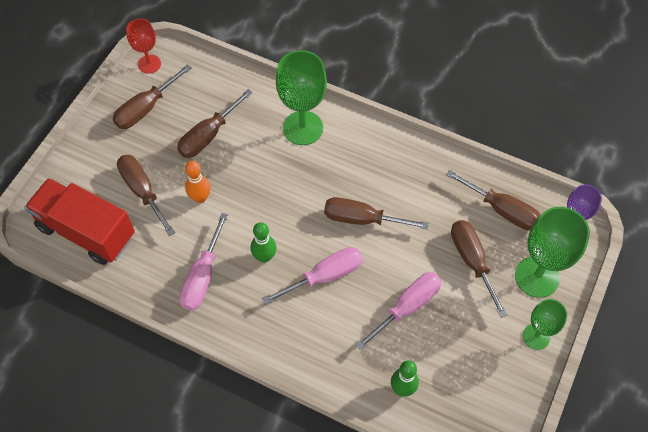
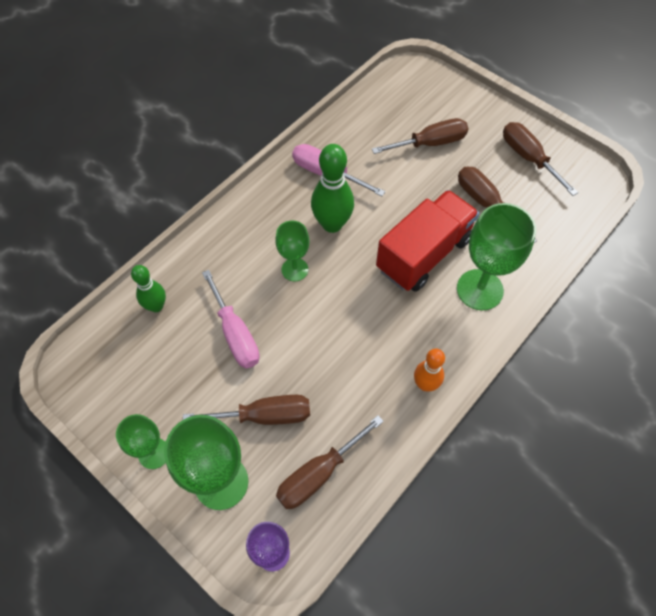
camera: 105 degrees right, 0 degrees up
(86, 231) = (398, 101): red truck -> red truck (424, 254)
(149, 64) = (586, 168): red goblet -> none
(200, 198) = (412, 185): orange bowling pin -> orange bowling pin (425, 384)
(264, 257) = (332, 224): green bowling pin -> green bowling pin, size x1.63
(325, 276) = (294, 269): pink screwdriver -> green goblet
(362, 219) = (349, 319): brown screwdriver -> none

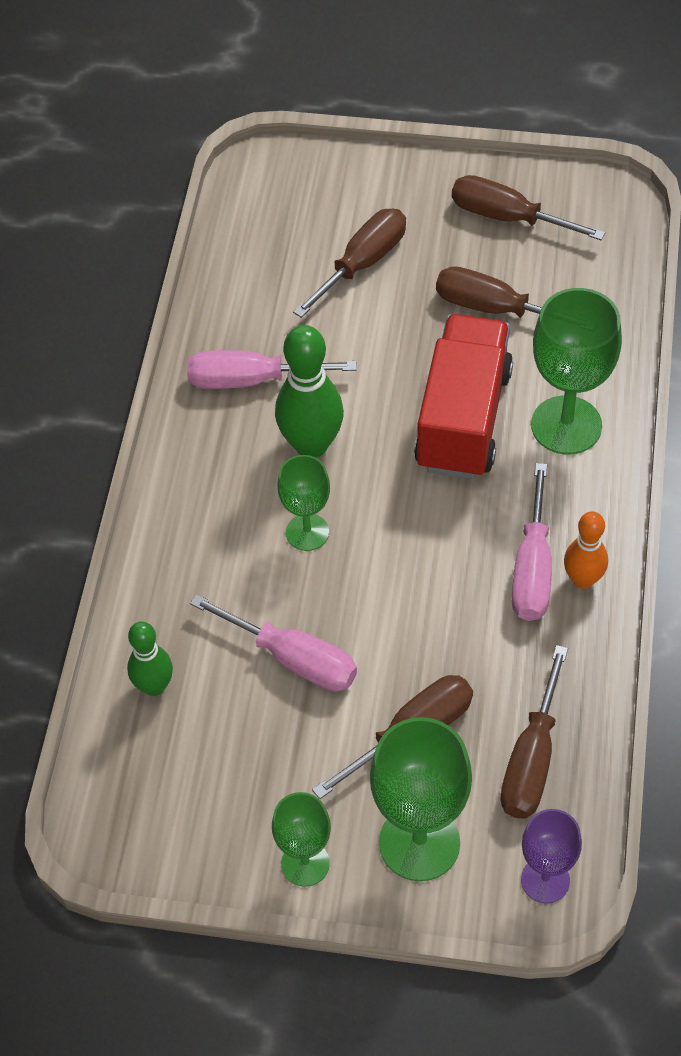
camera: 30 degrees left, 5 degrees down
(401, 361) = (532, 568): none -> pink screwdriver

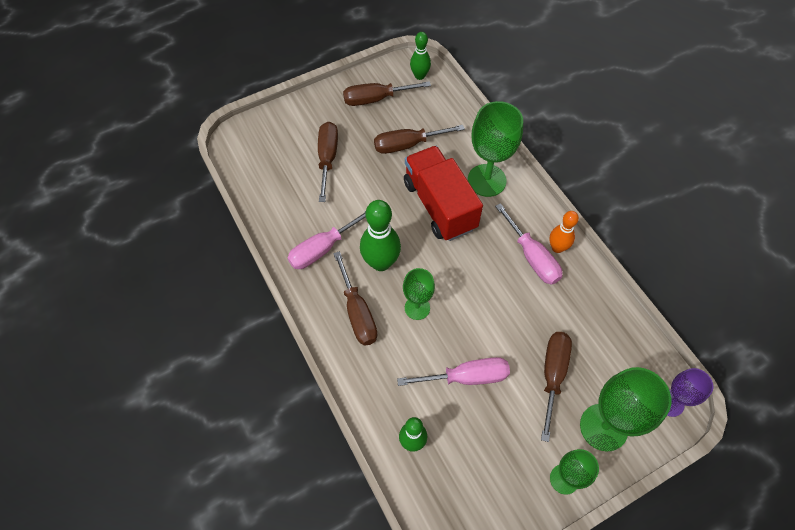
camera: 40 degrees left, 5 degrees up
(531, 759) = (612, 349): brown screwdriver -> brown screwdriver (357, 312)
(606, 219) = (419, 76): none -> green bowling pin

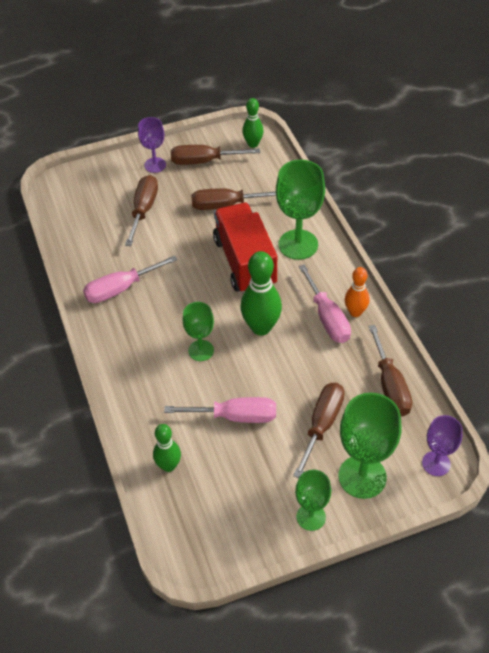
camera: 10 degrees right, 10 degrees down
(328, 108) = (155, 165): none -> purple goblet
(357, 312) = (141, 348): brown screwdriver -> brown screwdriver (390, 386)
(381, 262) = (174, 307): green bowling pin -> green bowling pin (261, 327)

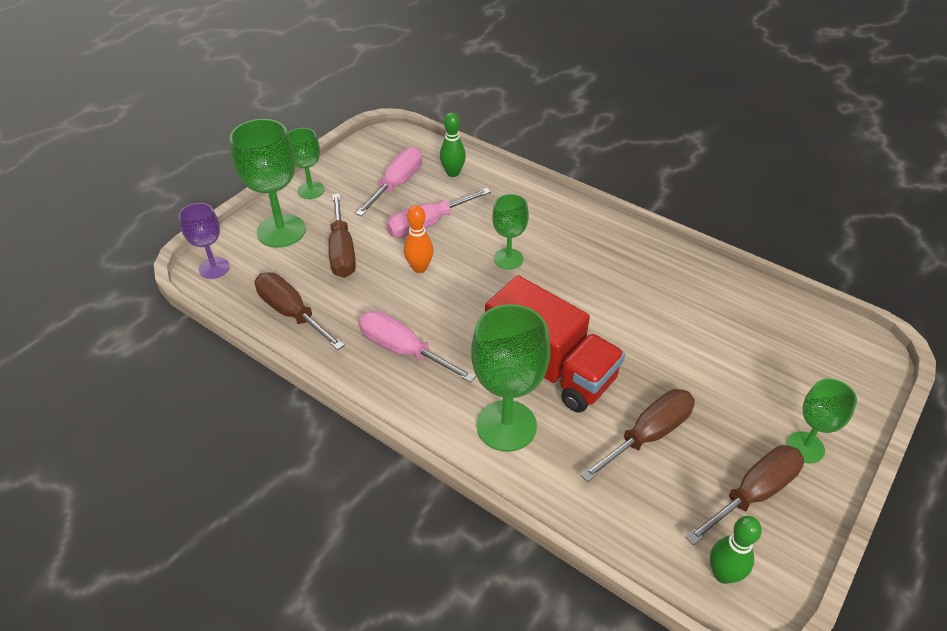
camera: 145 degrees right, 5 degrees down
(120, 289) = (647, 275): pink screwdriver -> pink screwdriver (397, 184)
(143, 210) = (735, 373): brown screwdriver -> none
(155, 165) = (805, 447): purple goblet -> green goblet
(261, 327) = (468, 306): green bowling pin -> none
(355, 312) = (374, 372): orange bowling pin -> orange bowling pin (419, 268)

